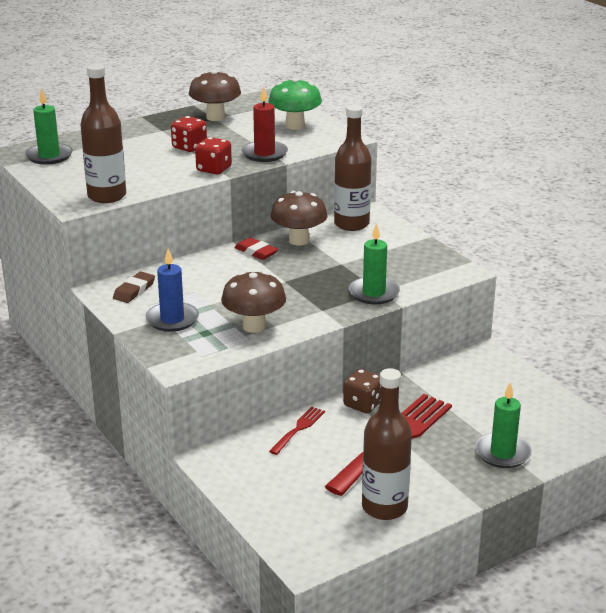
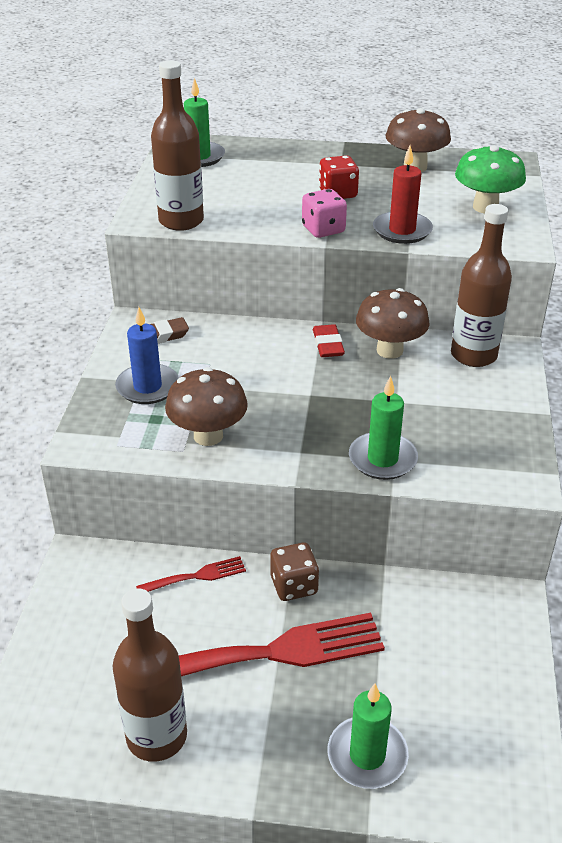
camera: 40 degrees right, 10 degrees up
(214, 169) = (323, 229): red dice -> pink dice

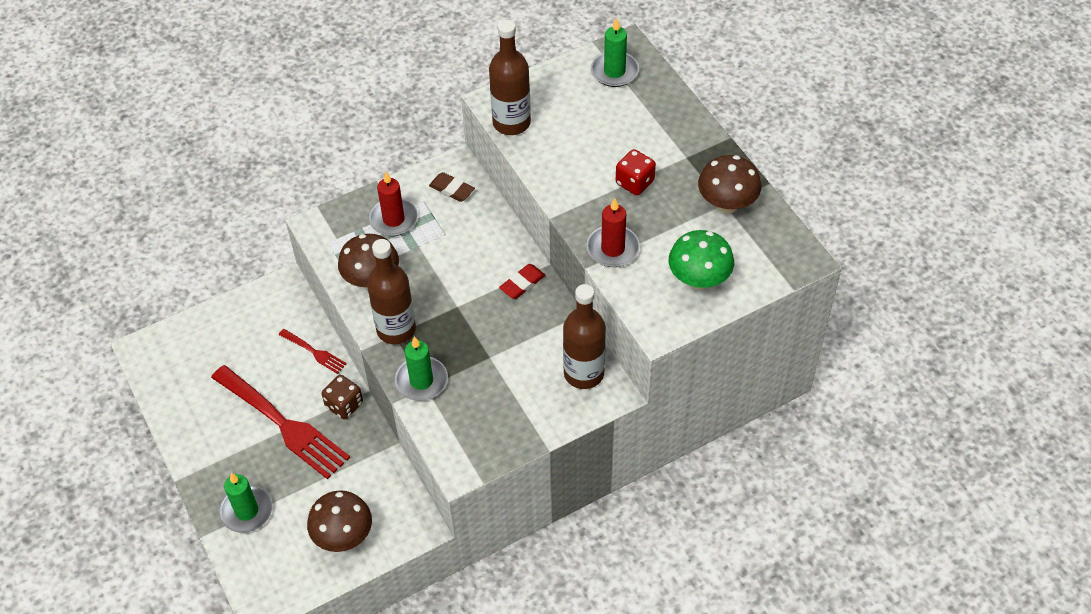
camera: 55 degrees right, 15 degrees up
(147, 387) = (393, 219): blue candle -> red candle
(156, 736) = (192, 408): brown bottle -> brown bottle (396, 329)
(323, 229) = (572, 204): pink dice -> none
(389, 350) = (546, 322): brown mushroom -> brown mushroom (343, 536)

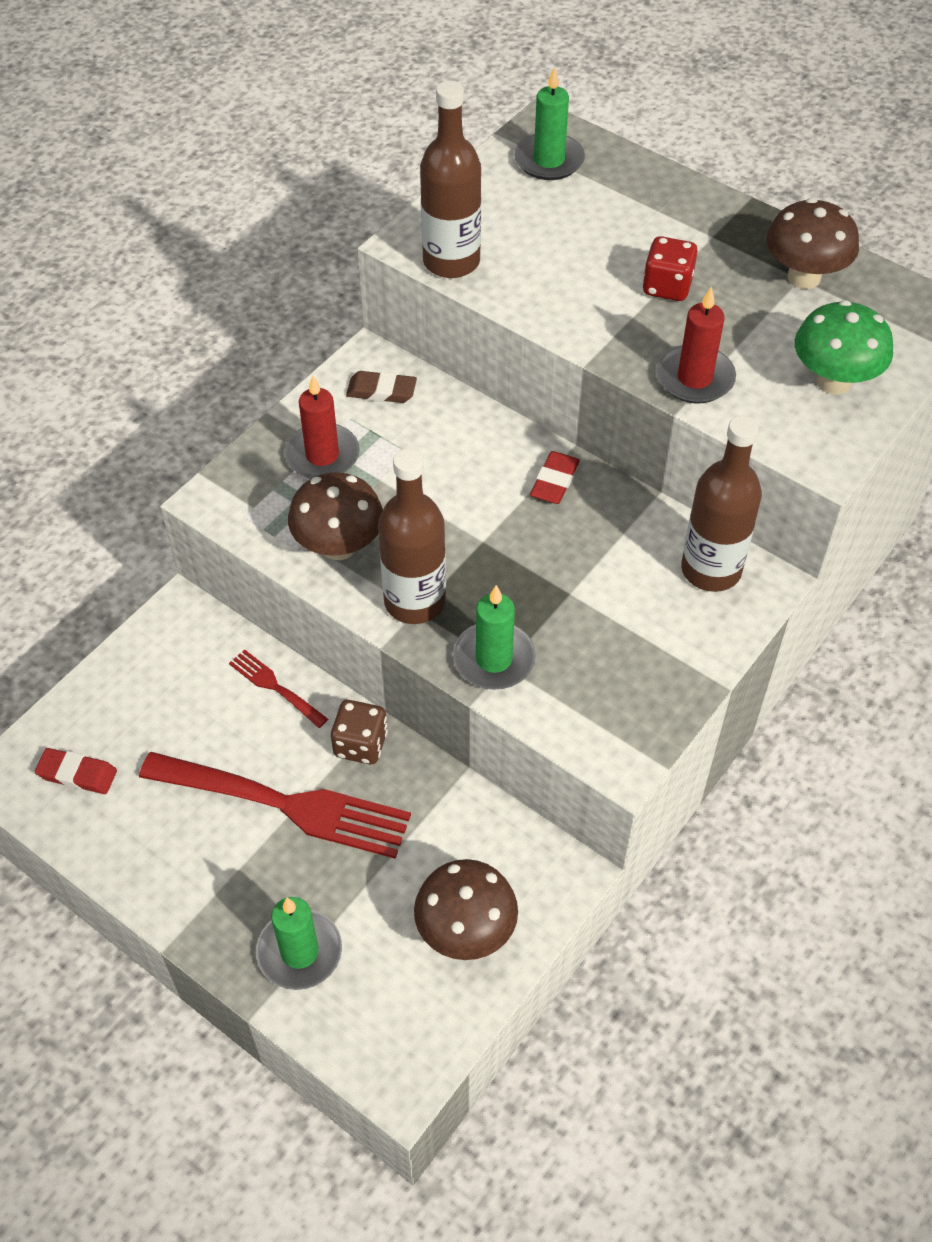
camera: 25 degrees left, 0 degrees up
(180, 363) = (77, 774): none -> red eraser
(314, 352) = (275, 687): red fork -> red fork turned 150 degrees counterclockwise

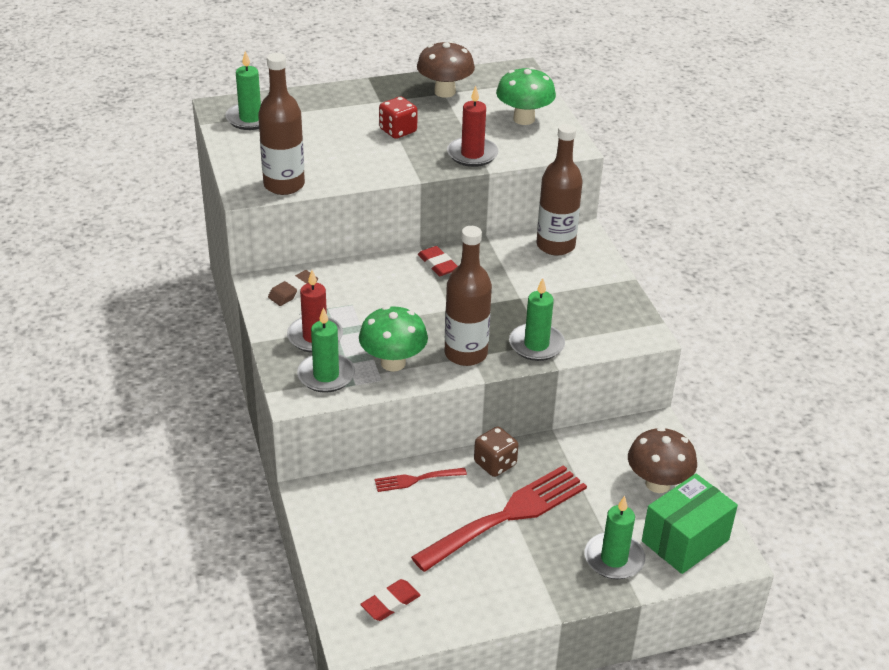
camera: 55 degrees left, 15 degrees down
(267, 503) = (326, 375): none -> green candle
(339, 546) = (393, 363): brown mushroom -> green mushroom
(389, 1014) = (685, 540): none -> green box

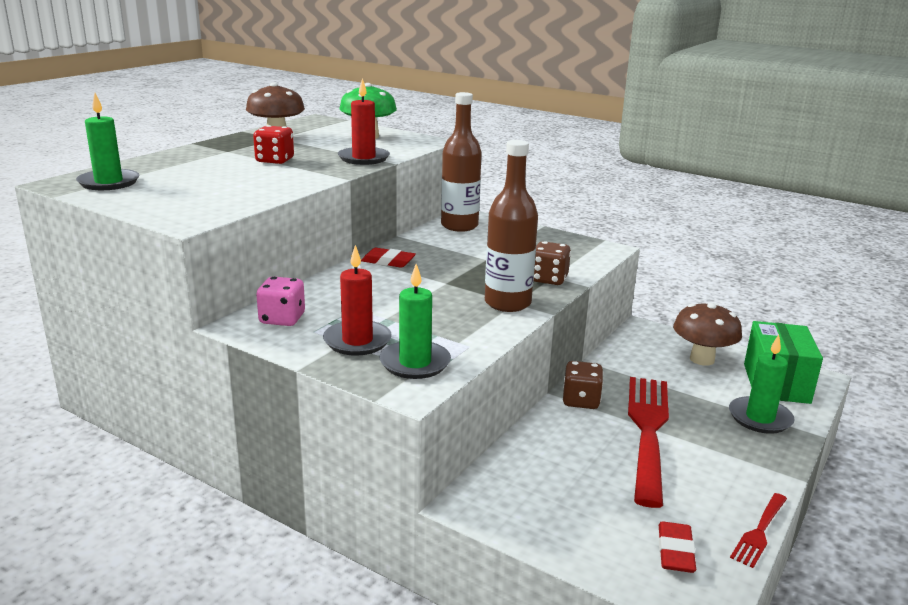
camera: 40 degrees left, 15 degrees down
(284, 185) = (220, 209): brown bottle -> none
(293, 291) = (282, 319): brown eraser -> pink dice
(393, 363) = (460, 331): green mushroom -> none
(416, 479) = (540, 442): red fork -> red fork (759, 532)
(536, 345) = (548, 279): green candle -> brown dice

